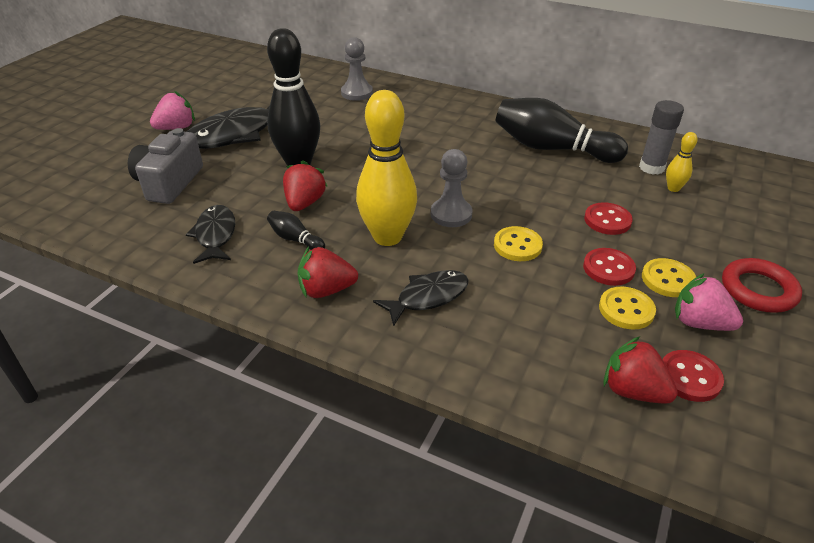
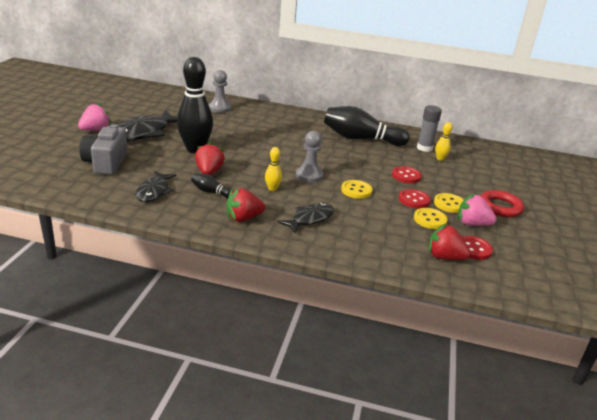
camera: 15 degrees left, 10 degrees down
(215, 235) = (154, 191): black fish -> black fish turned 150 degrees counterclockwise
(387, 237) = (272, 189): yellow bowling pin -> yellow bowling pin, size x0.44

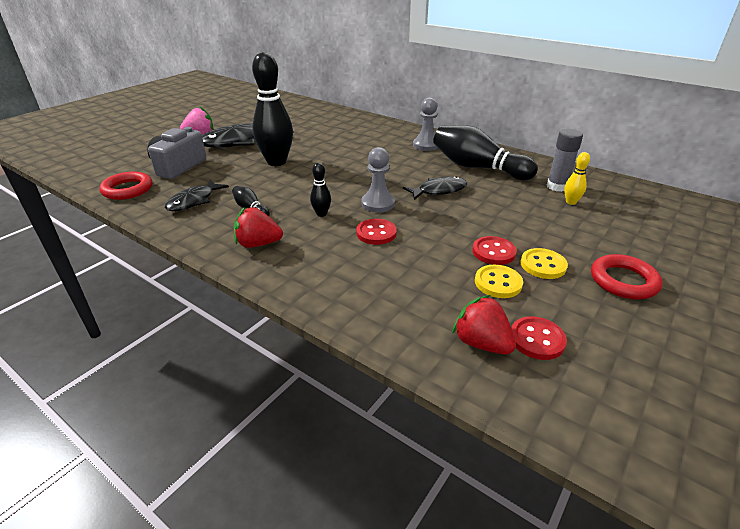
camera: 25 degrees right, 5 degrees up
(78, 189) = (127, 189): none -> red ring
(209, 172) = (269, 187): red strawberry -> none
(219, 108) = (340, 123): grey pawn -> grey pawn (426, 145)
(272, 189) = (321, 214): yellow bowling pin -> black bowling pin
(310, 219) = (335, 257): black fish -> black fish (439, 191)
(356, 190) = (423, 229): yellow button -> none
(406, 176) = (505, 219): red button -> red button (376, 233)
(472, 224) = (560, 299): pink strawberry -> none

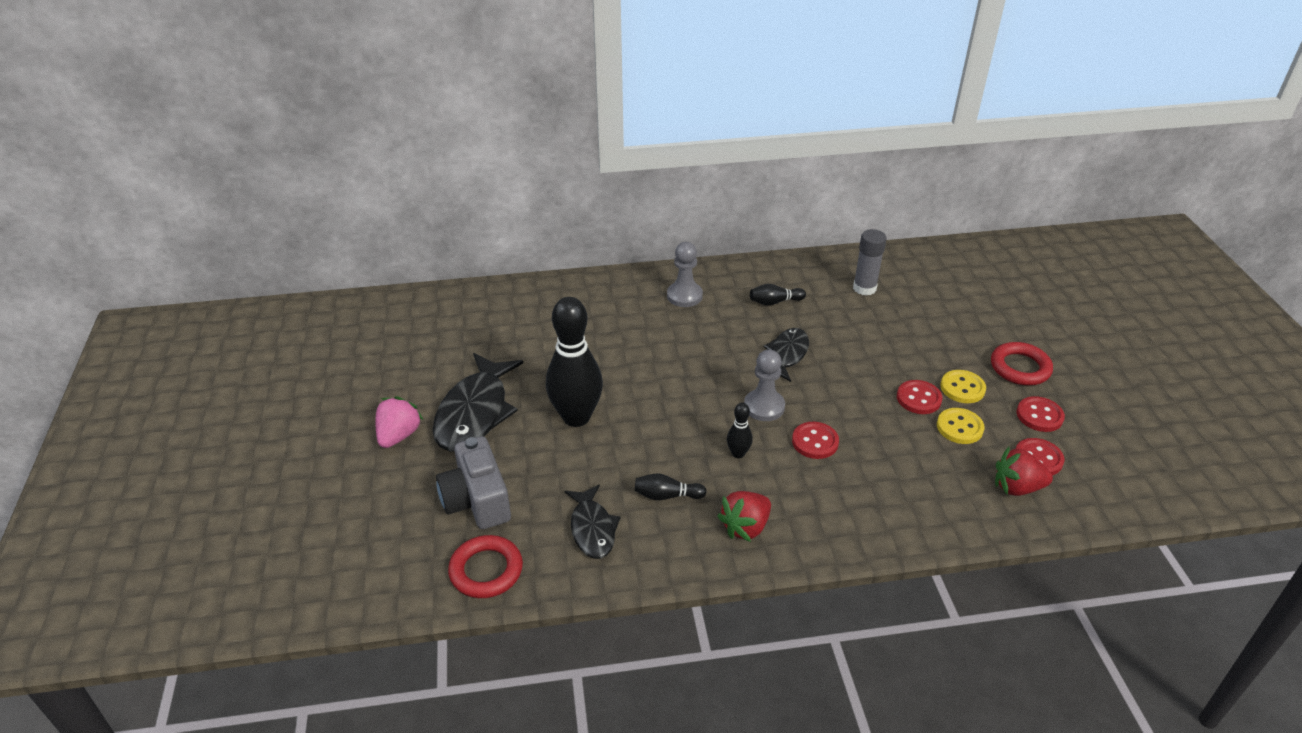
camera: 45 degrees left, 5 degrees up
(477, 168) = (775, 302): black bowling pin -> black bowling pin, size x0.44
(571, 202) = (896, 302): yellow bowling pin -> none
(589, 316) = (1039, 416): none -> red button

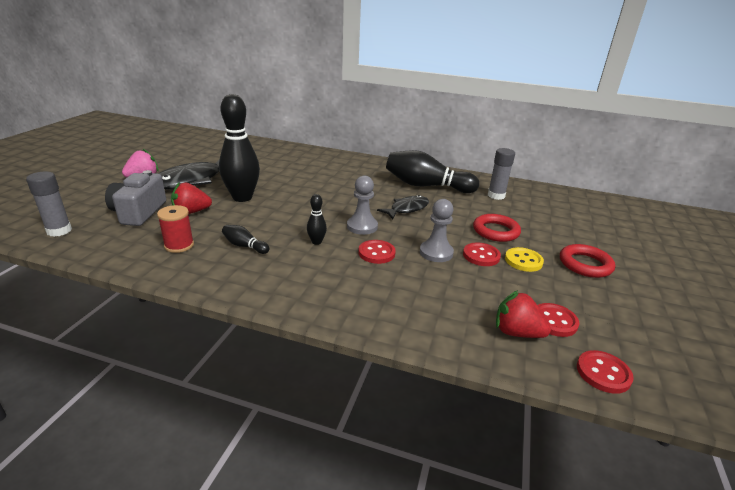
camera: 25 degrees right, 10 degrees down
(416, 574) = (59, 231): none -> grey glue stick
(486, 570) = (94, 242): red ring -> red ring (495, 231)
(592, 529) = (179, 245): black fish -> red spool
(684, 296) = (372, 170): grey pawn -> grey pawn (436, 253)
(745, 527) = (273, 278): red strawberry -> red strawberry (191, 212)
(775, 302) = (426, 186): black bowling pin -> black bowling pin, size x2.26
(959, 427) = (499, 281): yellow button -> none
(1039, 416) = (579, 296): red button -> red button (603, 373)

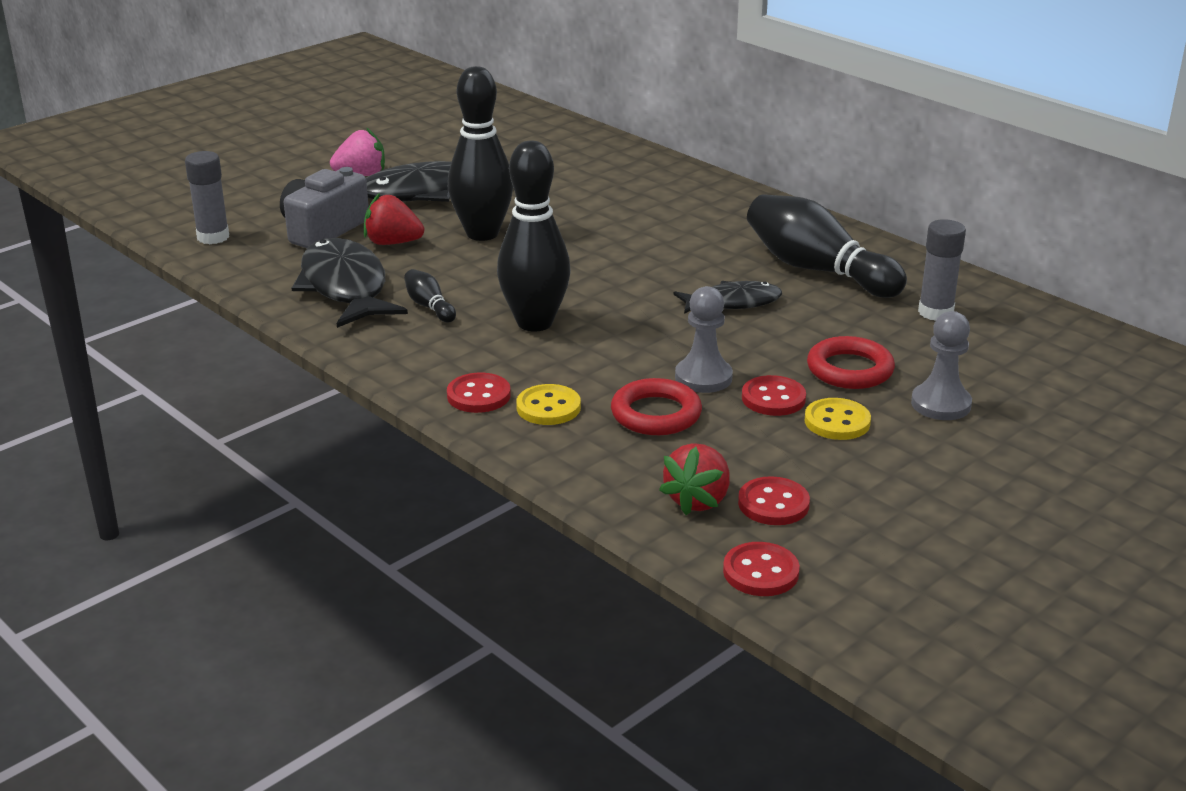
camera: 30 degrees right, 0 degrees up
(179, 245) = (345, 287): red spool -> black fish
(316, 242) = (535, 323): black bowling pin -> black bowling pin, size x2.26
(362, 226) = (627, 315): grey pawn -> grey pawn (940, 404)
(373, 294) = (548, 407): none -> yellow button
(376, 253) = (609, 357): red button -> red button (478, 395)
(516, 332) = (698, 500): red strawberry -> red strawberry turned 120 degrees counterclockwise
(585, 264) = (942, 452): red ring -> red ring (656, 414)

